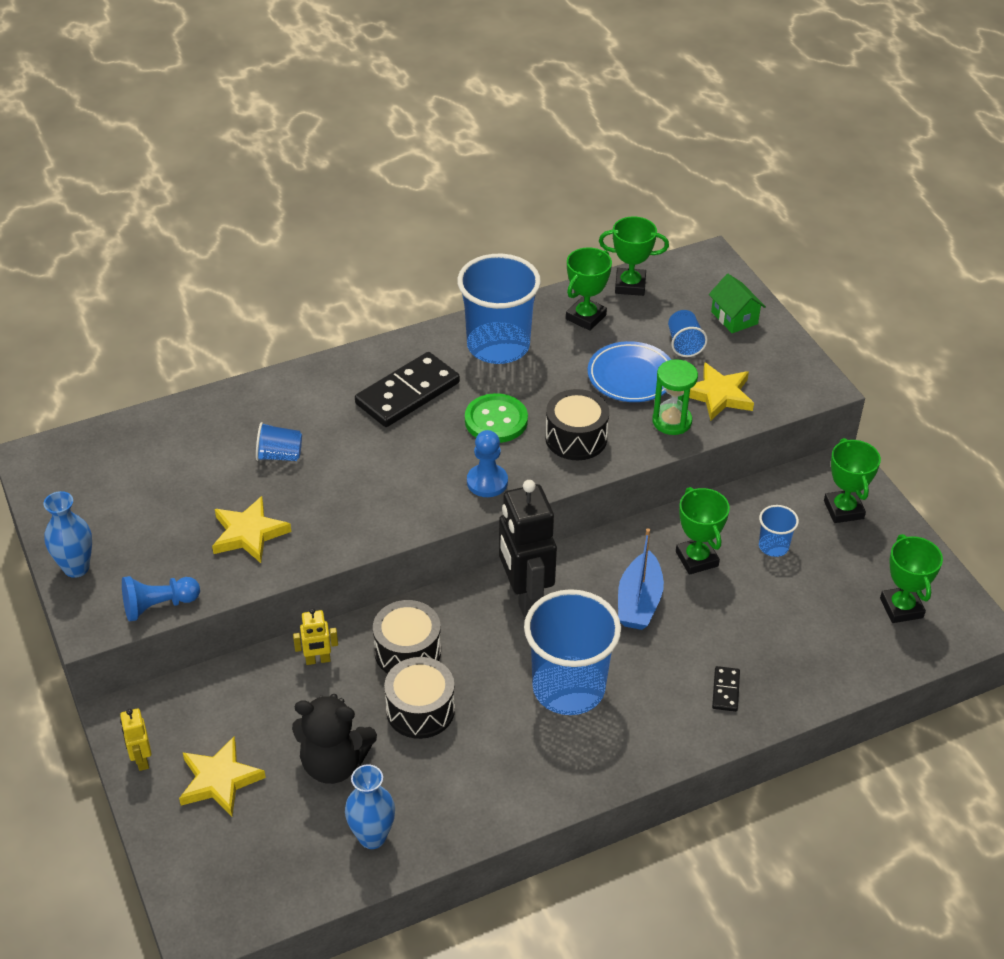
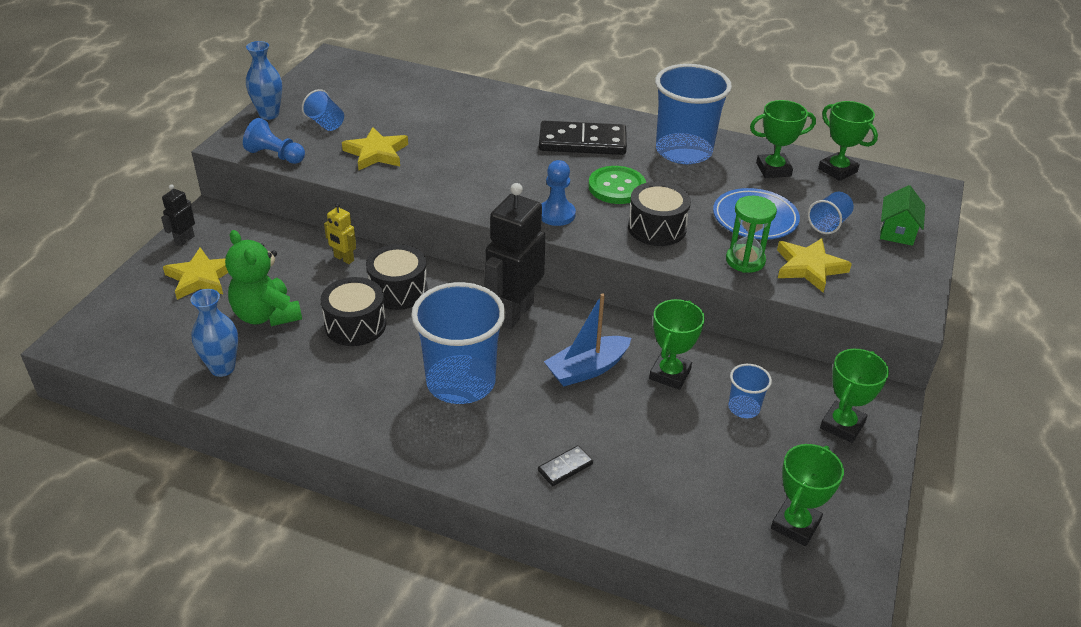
camera: 45 degrees right, 5 degrees down
(141, 760) = (184, 240): yellow robot -> black robot
(279, 455) = (456, 128): blue cup -> blue cup (325, 123)
(334, 763) = (266, 315): black teddy bear -> green teddy bear

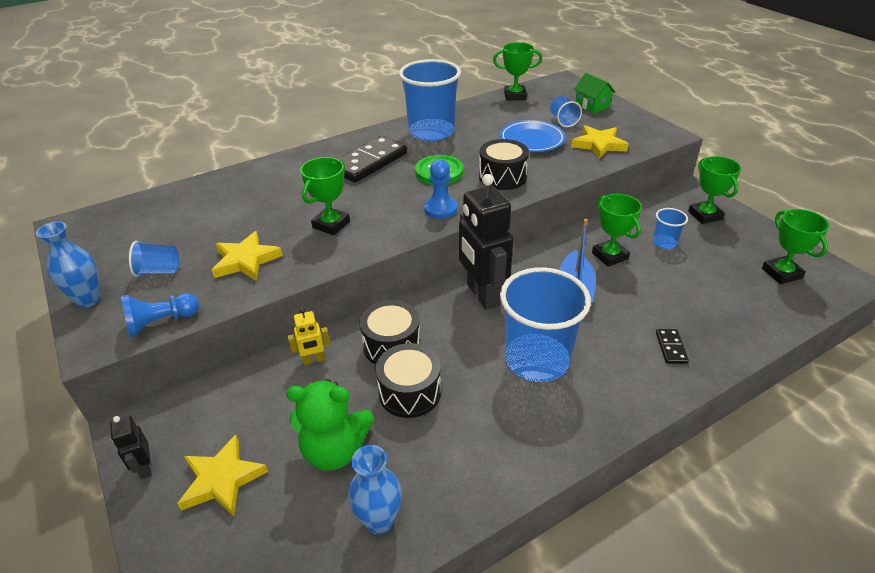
camera: 50 degrees left, 0 degrees up
(745, 260) = (570, 161): green hourglass -> none
(773, 169) = (489, 113): green trophy -> green trophy (331, 224)

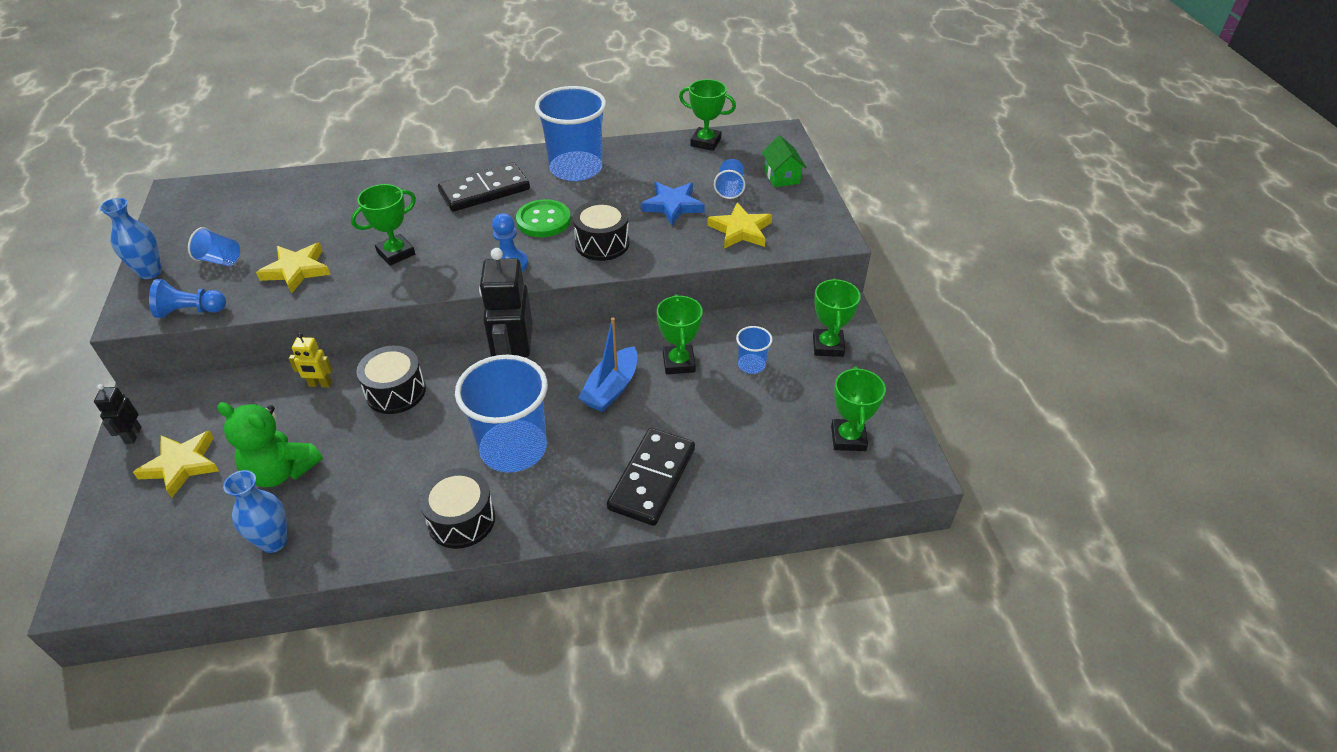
camera: 20 degrees right, 5 degrees up
(409, 392) = (378, 441): black drum -> black drum (461, 520)
(532, 140) = (672, 206): blue plate -> blue star
(671, 348) = (652, 479): black domino -> black domino, size x2.21

